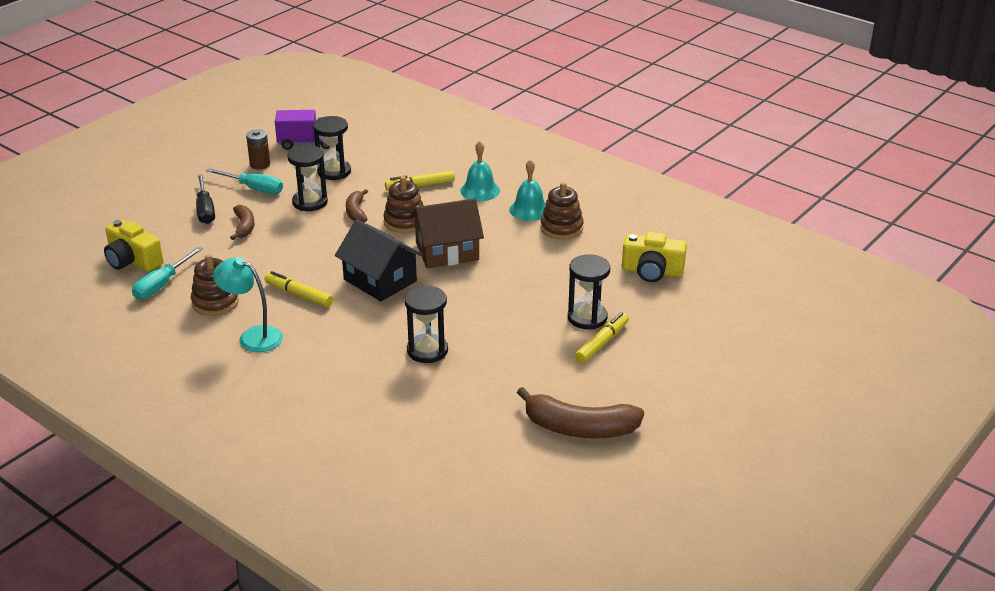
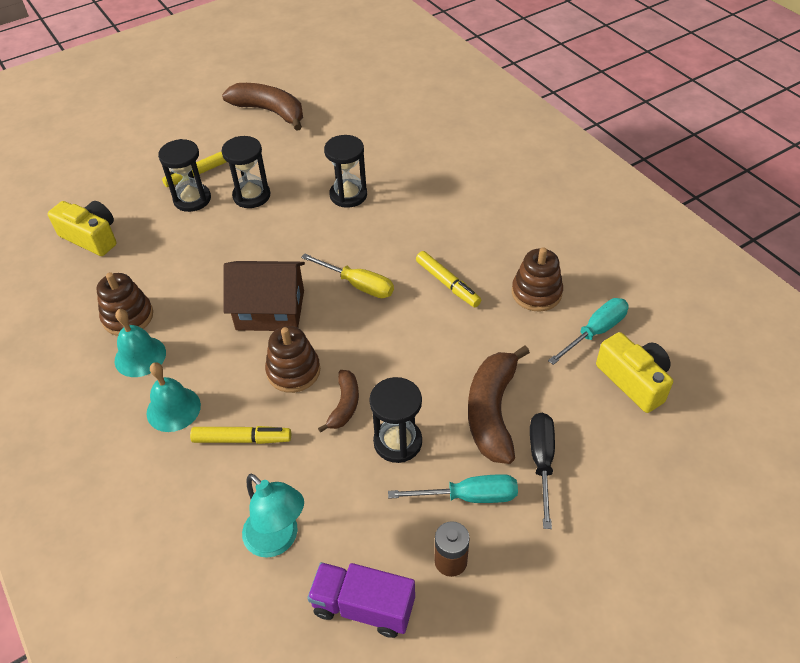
camera: 160 degrees left, 15 degrees up
(244, 227) = (492, 411): brown banana -> brown banana, size x1.82
(252, 337) = (502, 242): turquoise lamp -> turquoise lamp (278, 540)
(254, 188) = (468, 496): turquoise screwdriver -> turquoise screwdriver turned 135 degrees clockwise
(334, 171) = (345, 508): black hourglass -> black hourglass (251, 196)
(380, 280) = (358, 285): black house -> yellow screwdriver

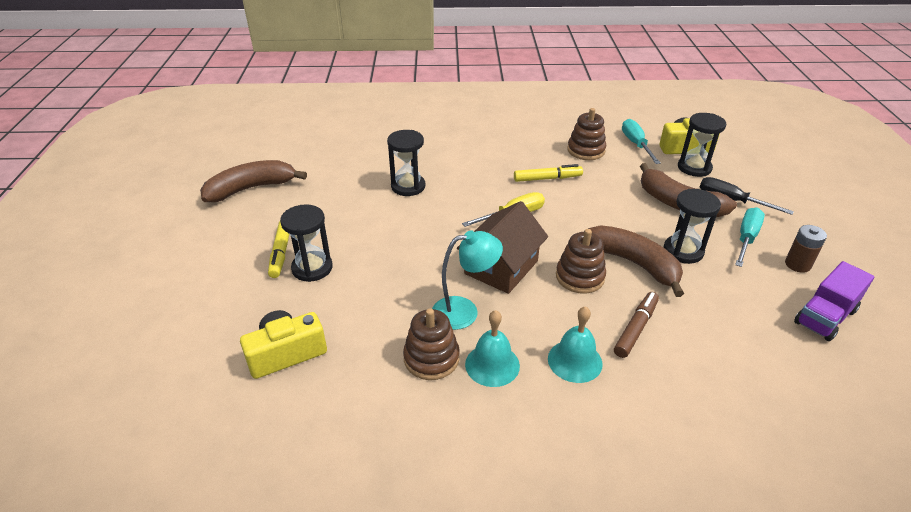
camera: 60 degrees left, 10 degrees down
(242, 439) = (636, 328): yellow marker -> brown marker
(251, 196) = (350, 233): black hourglass -> black hourglass (694, 168)
(278, 540) = (749, 341): turquoise lamp -> turquoise lamp (464, 311)
(344, 405) = (633, 263): brown banana -> brown banana, size x1.82

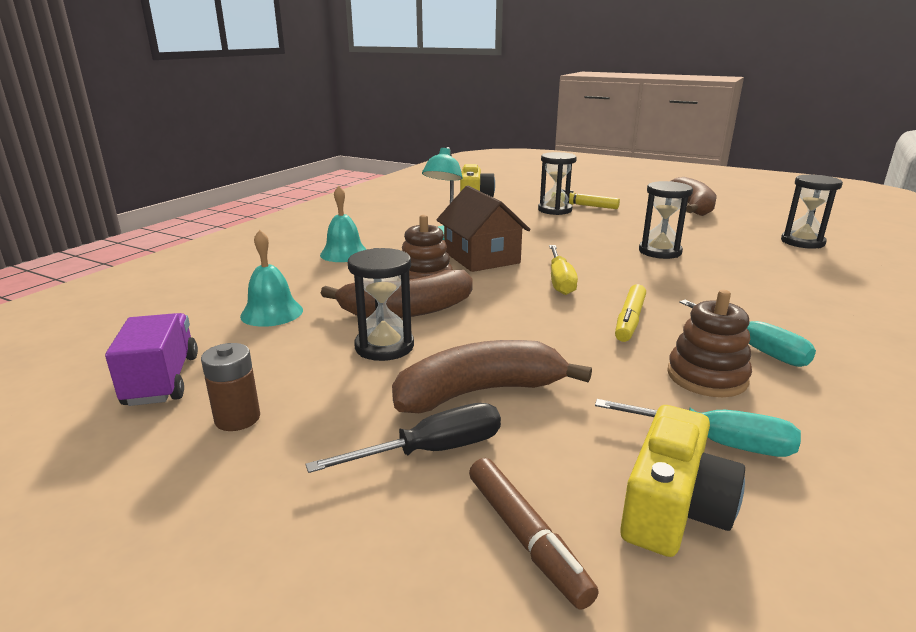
camera: 120 degrees right, 15 degrees down
(431, 358) = (417, 222): brown stacking toy -> none
(492, 364) = (384, 233): turquoise bell -> turquoise bell (272, 313)
(636, 328) = (332, 281): brown marker -> brown marker (525, 538)
(694, 168) = (575, 472): black hourglass -> black hourglass (802, 242)
(746, 238) = (339, 407): turquoise screwdriver -> turquoise screwdriver (753, 347)

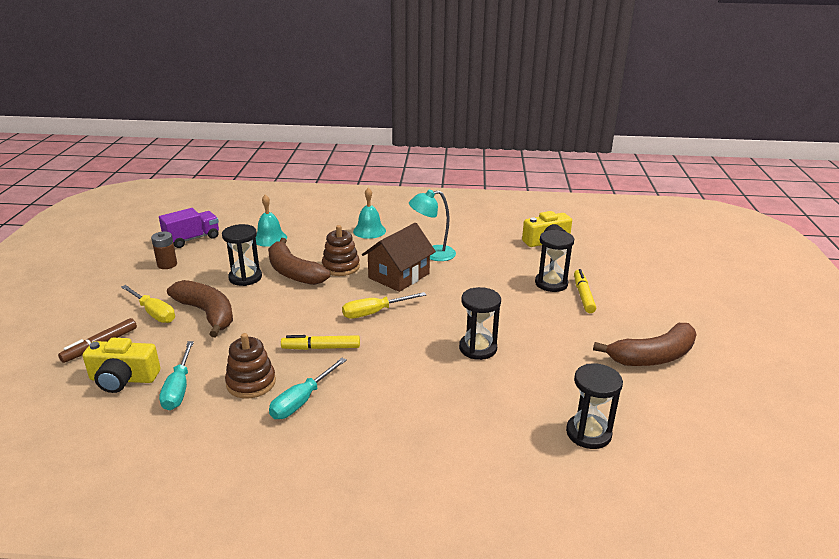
camera: 65 degrees right, 5 degrees up
(432, 451) = (153, 313): black screwdriver -> yellow screwdriver

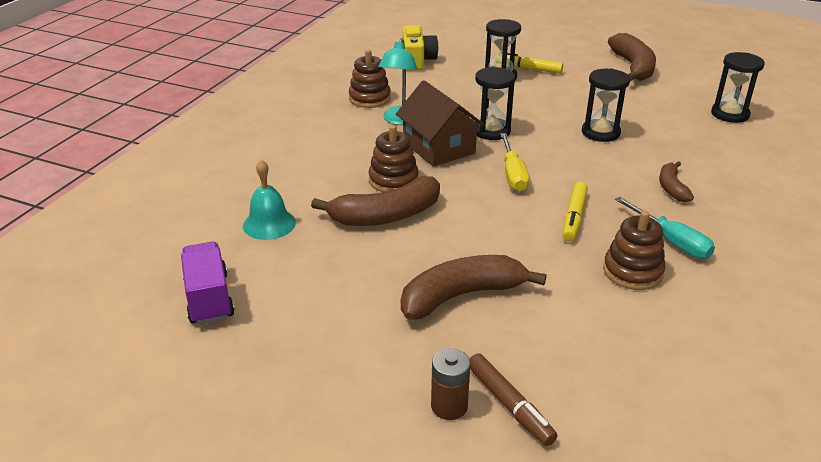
camera: 70 degrees left, 5 degrees up
(123, 379) = (603, 379): yellow camera -> none
(153, 313) = (436, 347): yellow screwdriver -> none
(167, 264) = (284, 329): brown battery -> brown battery (449, 406)
(179, 388) = (634, 328): turquoise screwdriver -> none
(245, 277) = (377, 255): black hourglass -> black hourglass (491, 131)
(369, 231) = (309, 147): turquoise bell -> none
(394, 397) = (671, 188): none -> brown banana
(459, 236) = (369, 98): none -> brown stacking toy

